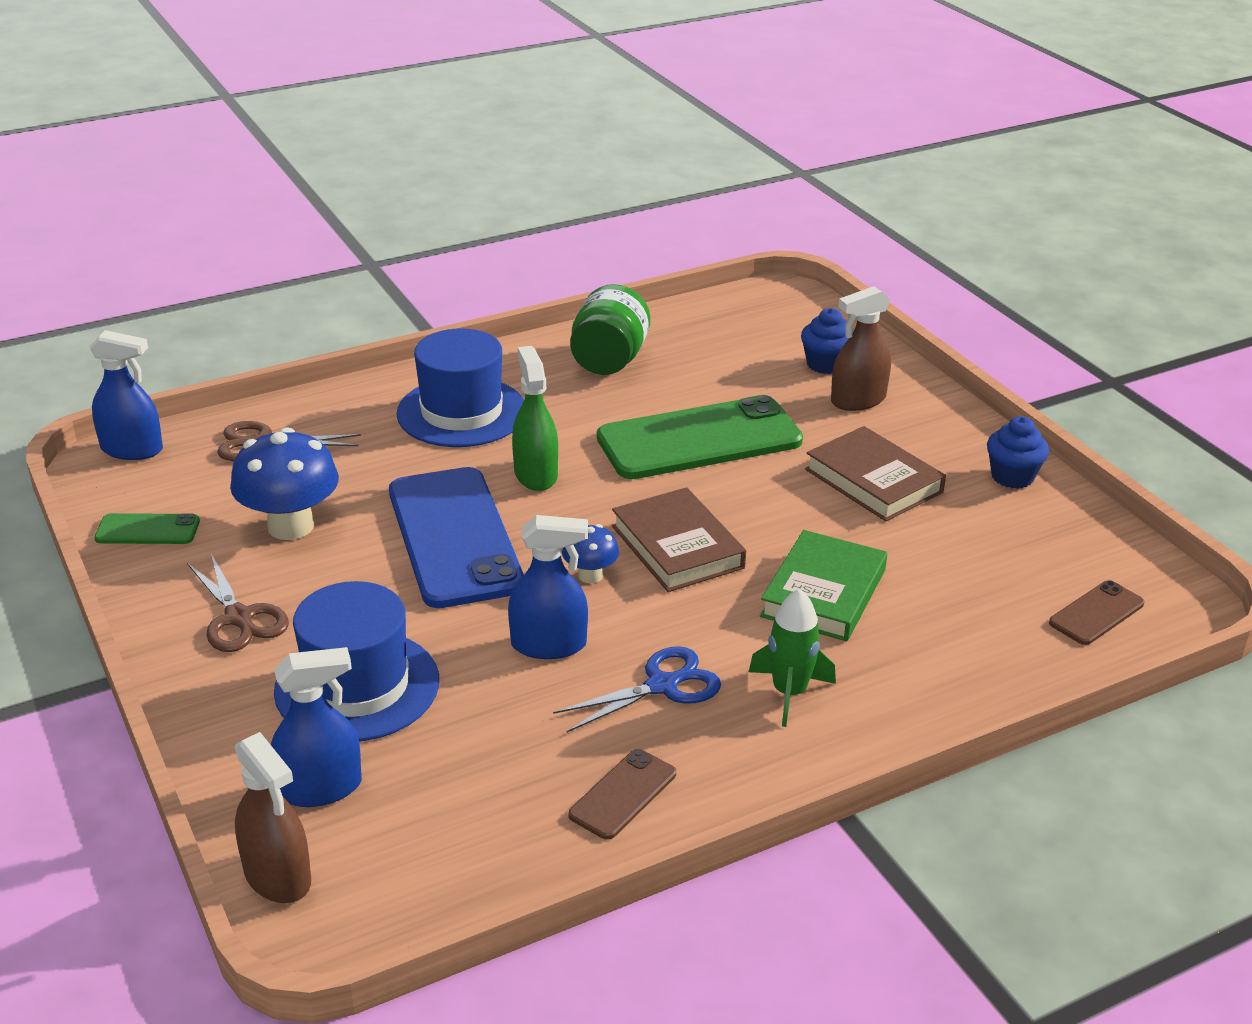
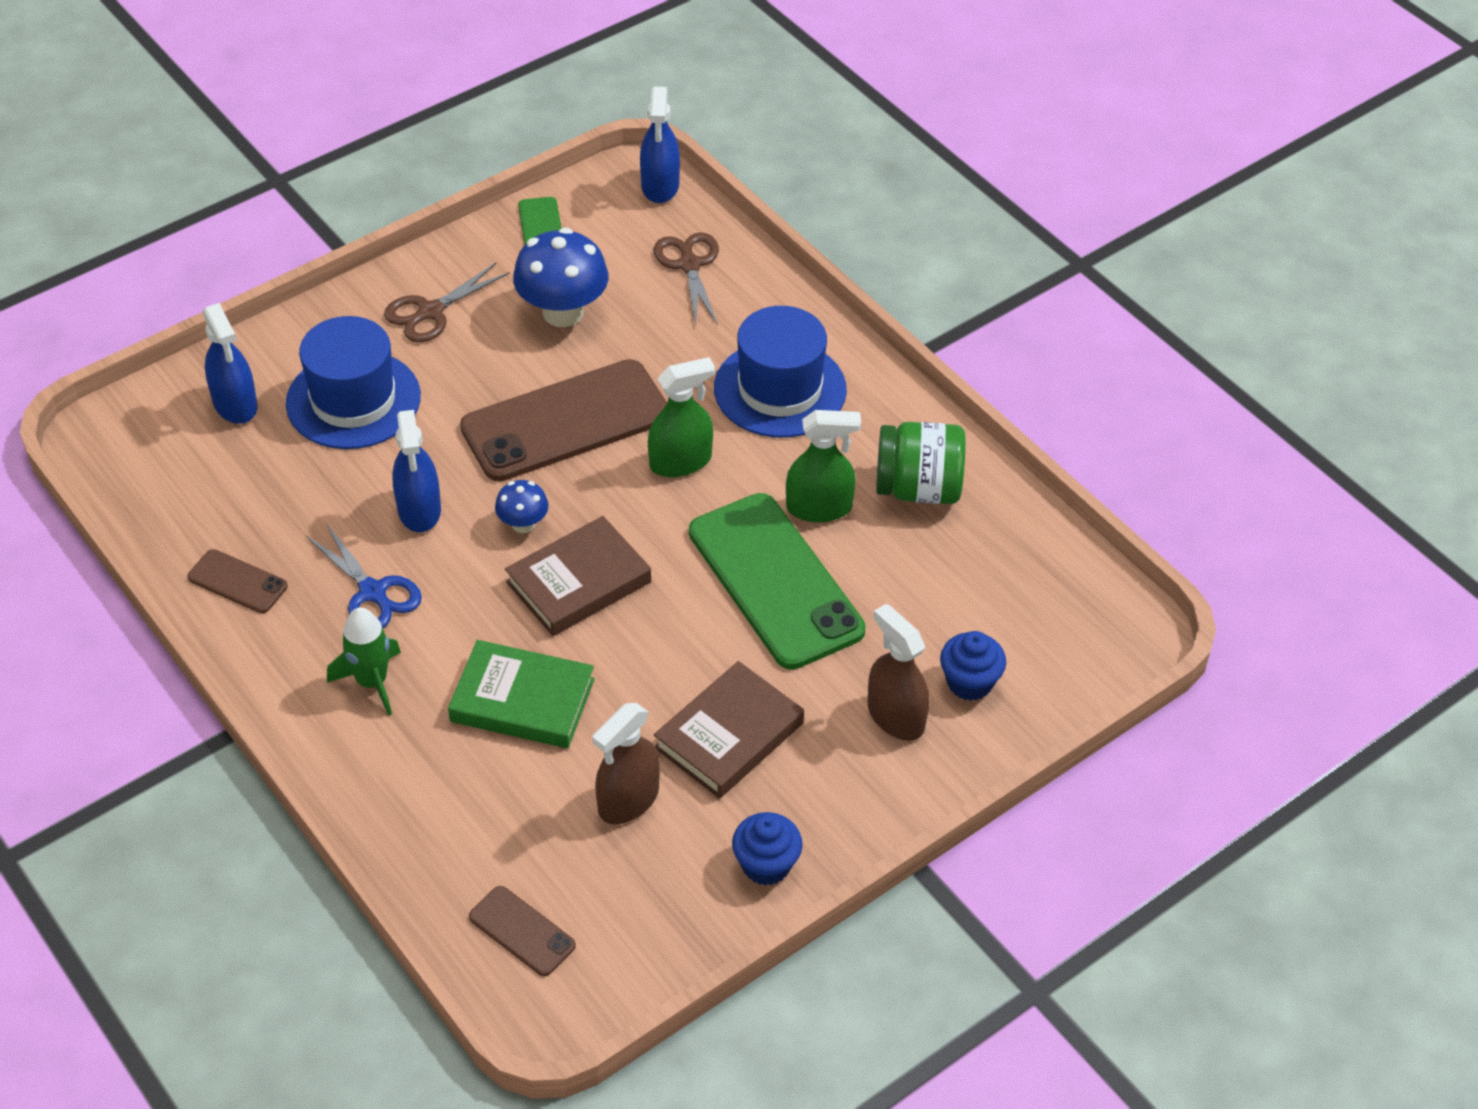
camera: 80 degrees right, 15 degrees up
(278, 876) = (146, 402): brown spray bottle -> brown spray bottle (628, 800)
(454, 537) = (565, 421): blue phone -> brown phone
(617, 409) = (819, 507): none -> green spray bottle

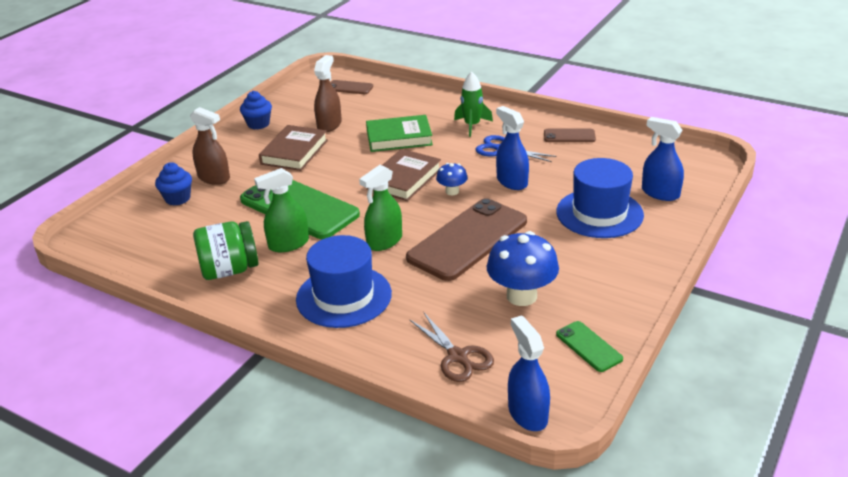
camera: 160 degrees right, 15 degrees down
(430, 312) = (606, 269): brown scissors -> none

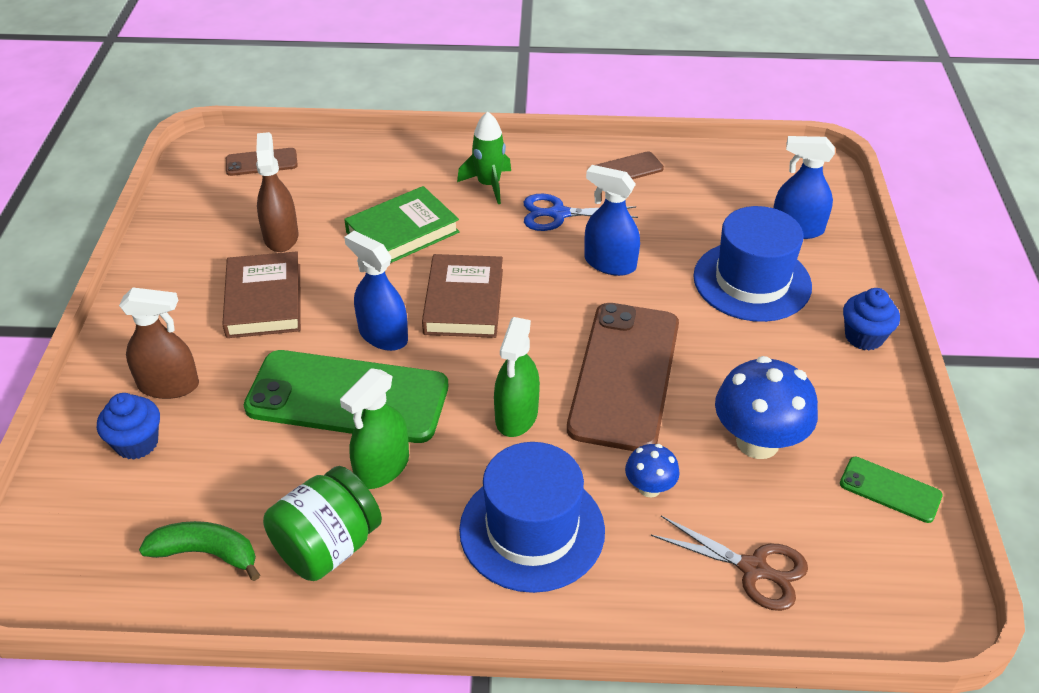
camera: 30 degrees left, 10 degrees up
(169, 254) = (206, 553): none -> green banana
(258, 124) = (165, 264): blue cupcake -> blue cupcake (864, 337)
(452, 191) = (544, 302): blue mushroom -> blue mushroom (649, 488)
(527, 414) = (900, 622): blue spray bottle -> blue spray bottle (383, 335)

